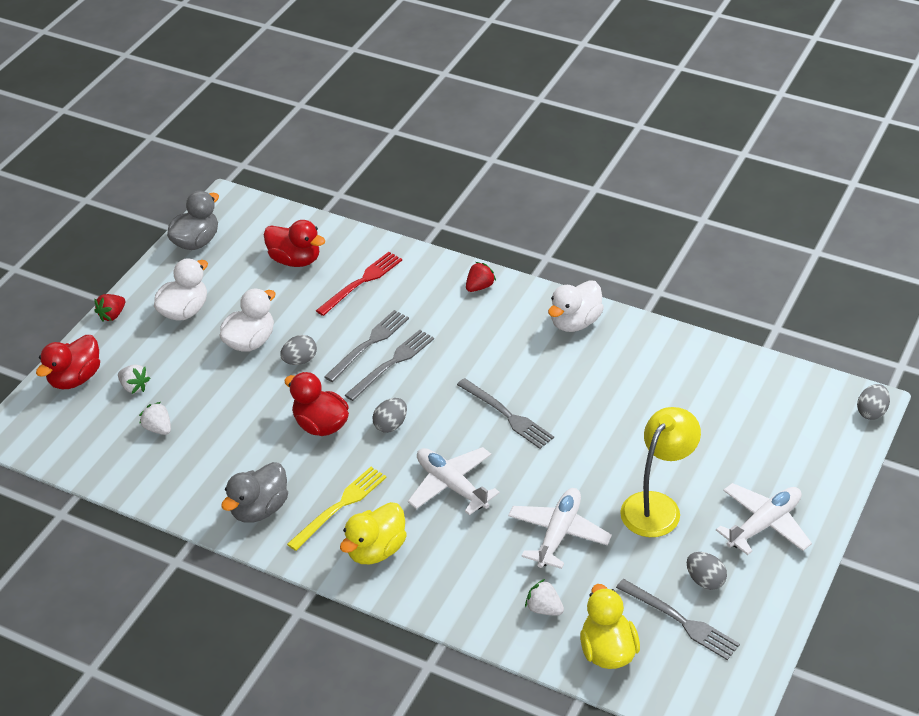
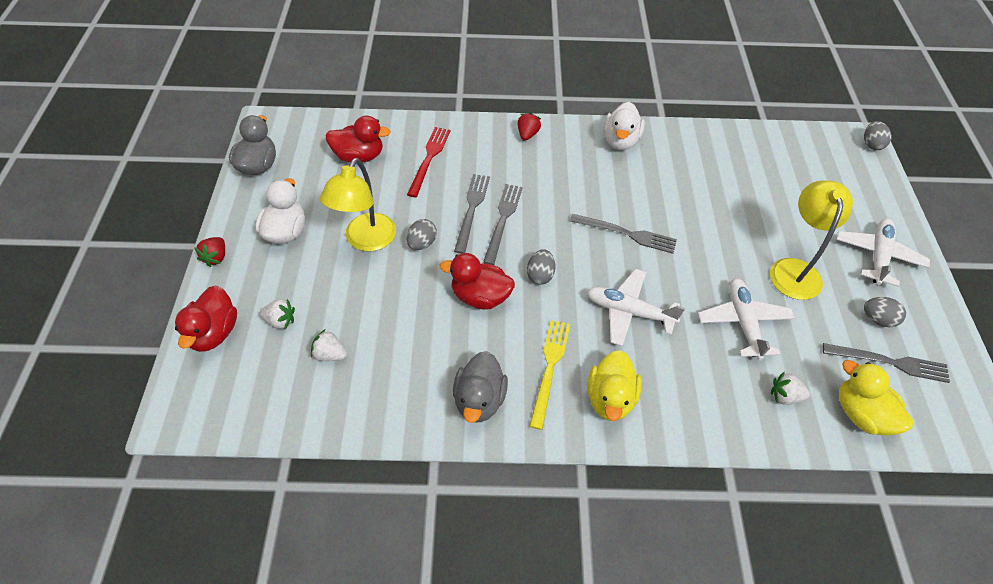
camera: 30 degrees left, 10 degrees up
(250, 341) = (366, 241): white duck -> yellow lamp

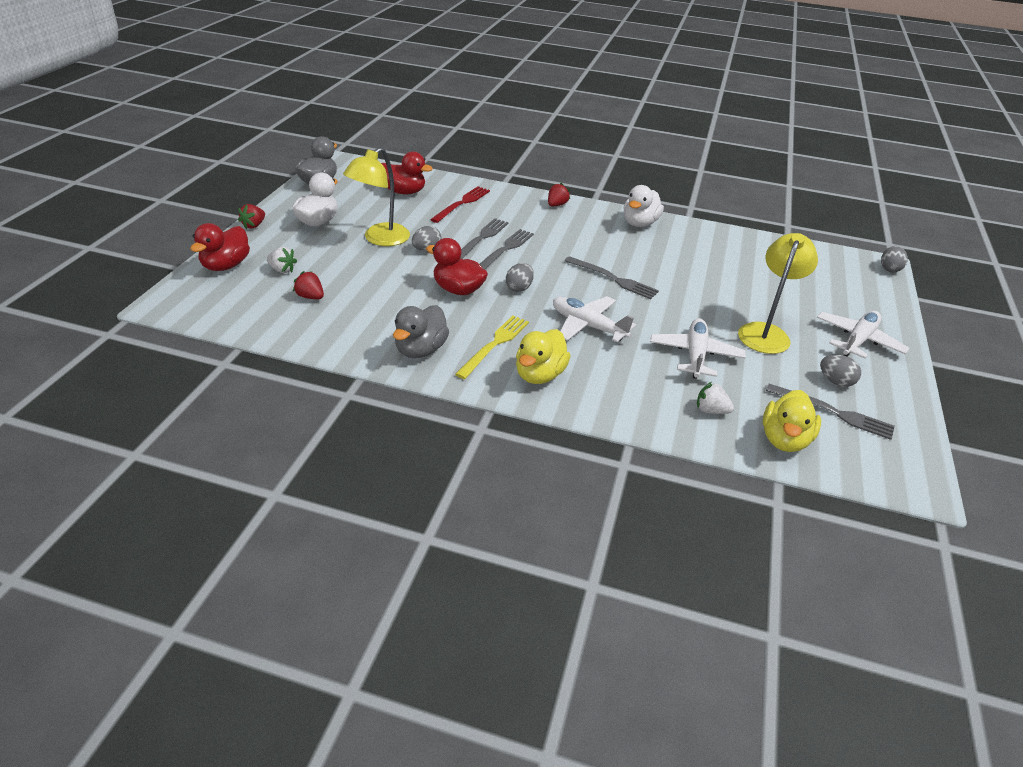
camera: 15 degrees right, 15 degrees down
(330, 354) = (310, 297): white strawberry -> red strawberry
(861, 414) = (784, 440): yellow duck -> yellow duck turned 135 degrees counterclockwise

